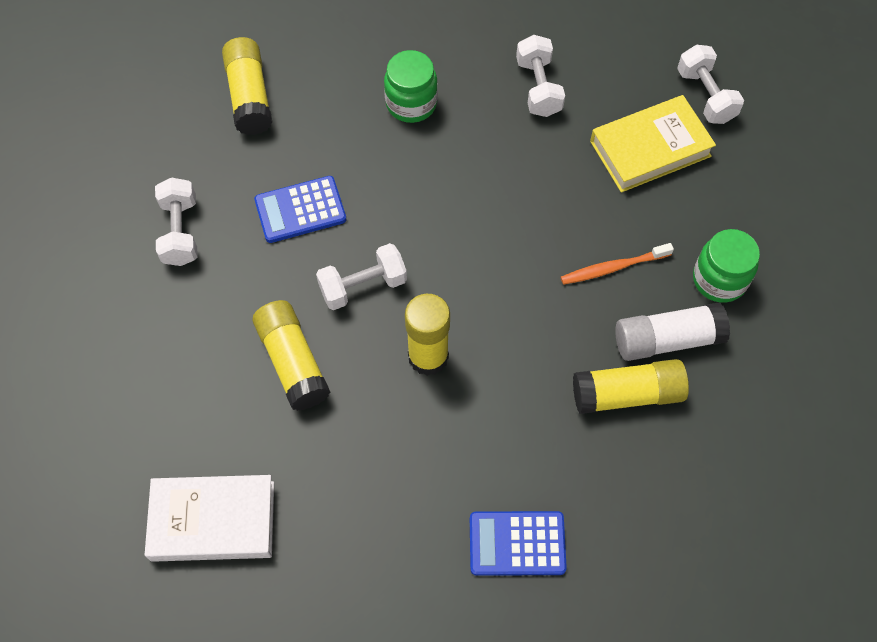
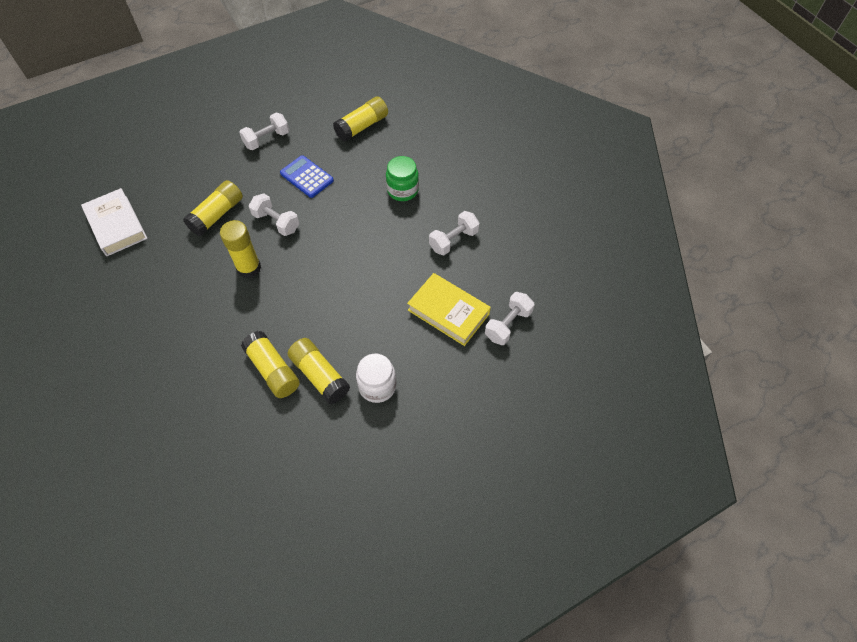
camera: 60 degrees right, 5 degrees down
(517, 543) = (156, 356): blue calculator -> none
(613, 268) = (353, 328): orange toothbrush -> none
(667, 340) = (320, 375): white glue stick -> yellow glue stick
(719, 279) = (377, 386): green jar -> white jar

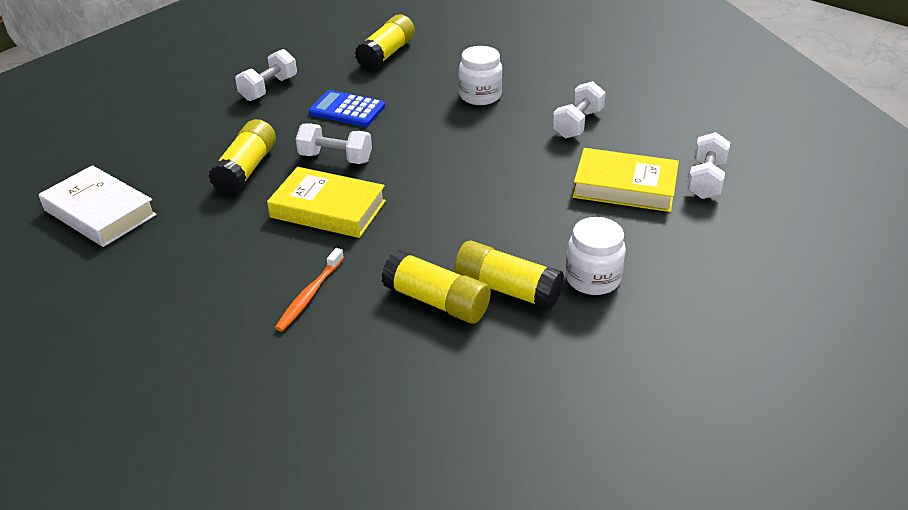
camera: 20 degrees left, 20 degrees down
(203, 338) = (309, 295): none -> orange toothbrush
(249, 268) = (328, 209): yellow glue stick -> yellow book
(402, 190) = (480, 96): green jar -> white jar

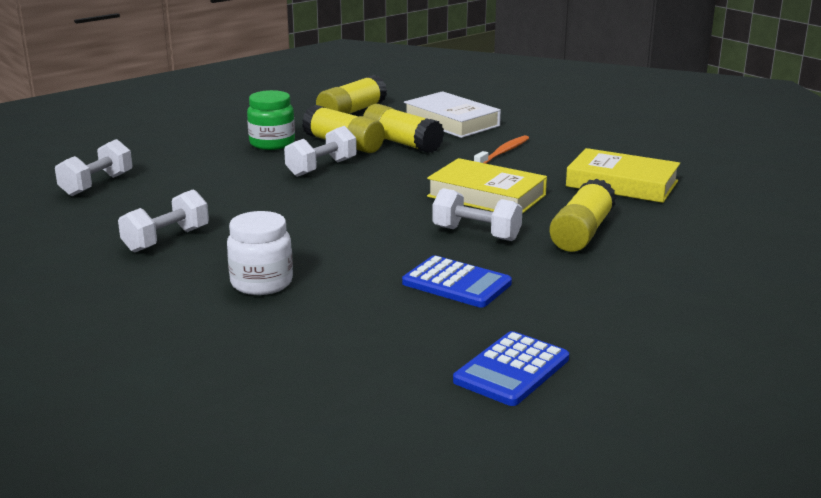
camera: 170 degrees left, 15 degrees down
(100, 212) = (729, 212): white book -> white book (451, 122)
(269, 88) = (578, 325): white dumbbell -> white dumbbell (321, 168)
(311, 60) = (511, 370): none -> blue calculator
(386, 54) = (374, 366): yellow glue stick -> yellow glue stick (351, 112)
(592, 279) = (272, 143): white jar -> green jar
(624, 187) = (181, 187): yellow book -> yellow book (622, 184)

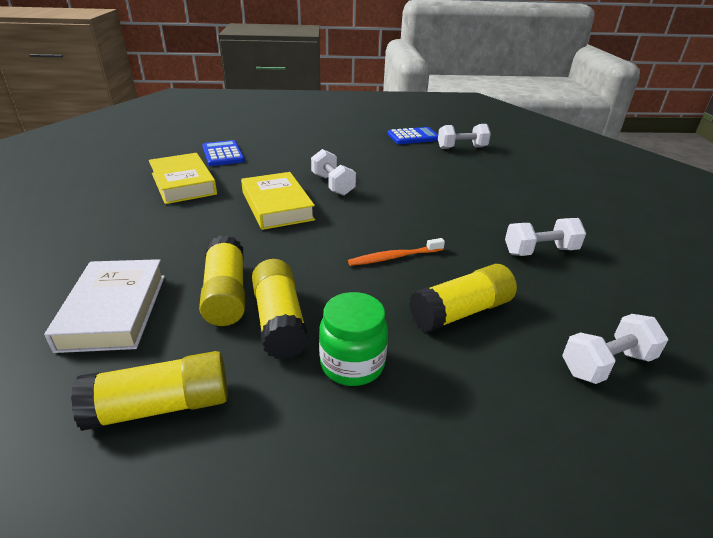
camera: 145 degrees left, 10 degrees up
(261, 283) = (489, 198): white jar -> none
(321, 168) = (348, 288): white dumbbell -> white dumbbell (461, 148)
(456, 283) = (386, 166): blue calculator -> blue calculator (223, 154)
(503, 152) = (178, 241): orange toothbrush -> orange toothbrush (394, 257)
(582, 233) = (279, 167): yellow glue stick -> yellow glue stick (461, 312)

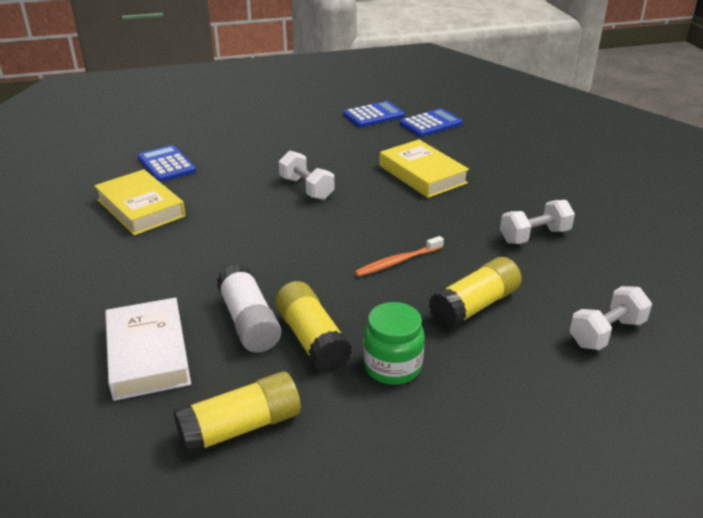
camera: 10 degrees left, 0 degrees up
(226, 294) = (249, 322): yellow glue stick -> white glue stick
(277, 206) = (257, 221): yellow book -> yellow book (422, 174)
(461, 148) = (431, 124): white dumbbell -> blue calculator

